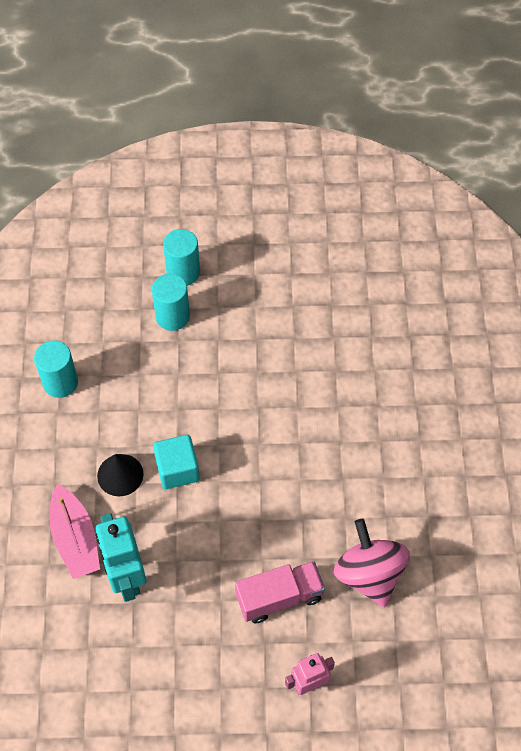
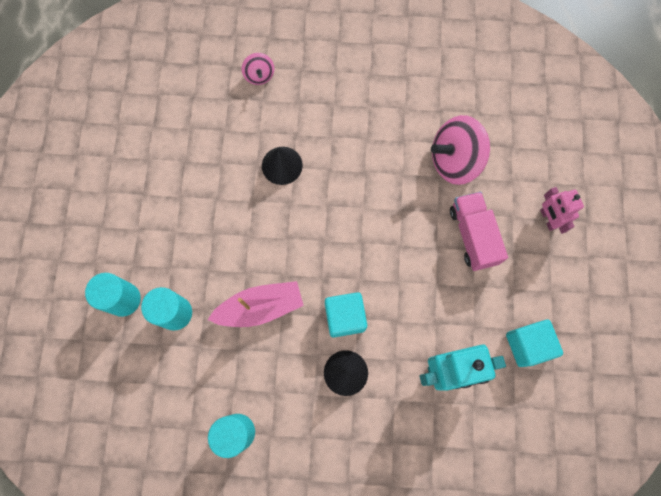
camera: 85 degrees left, 15 degrees up
(75, 539) = (409, 418): pink boat -> pink boat (260, 307)
(157, 660) = (527, 345): none -> turquoise cube
(339, 395) = (282, 165): none -> black cone
(442, 362) = (259, 75): none -> pink spinning top

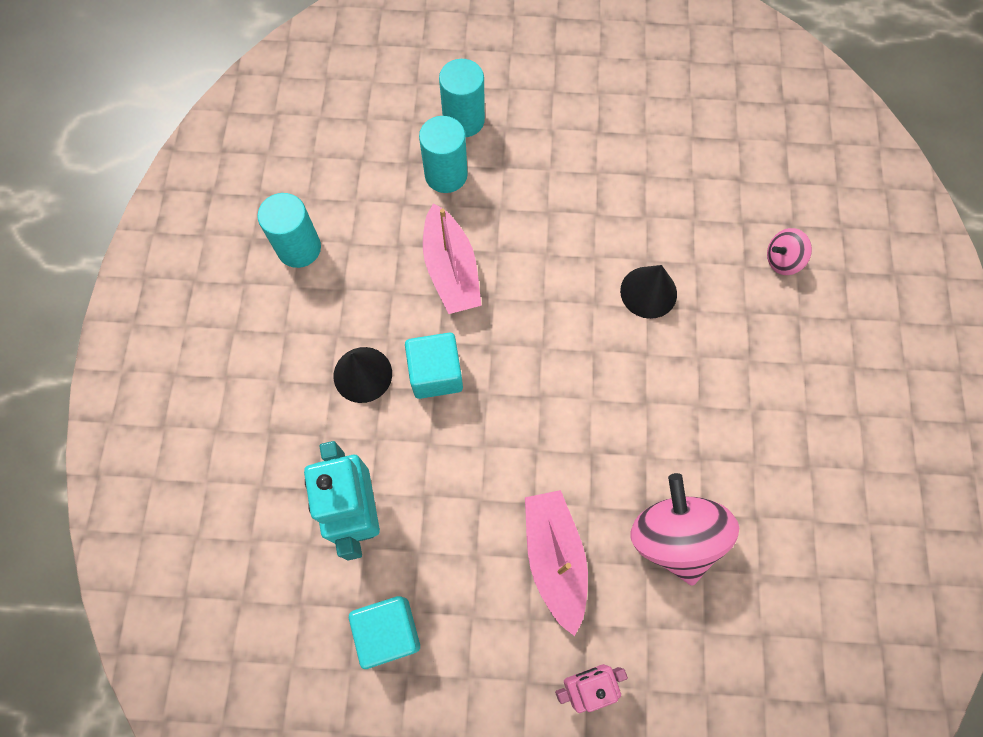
camera: 90 degrees right, 5 degrees down
(473, 236) = (554, 558): pink truck -> pink boat

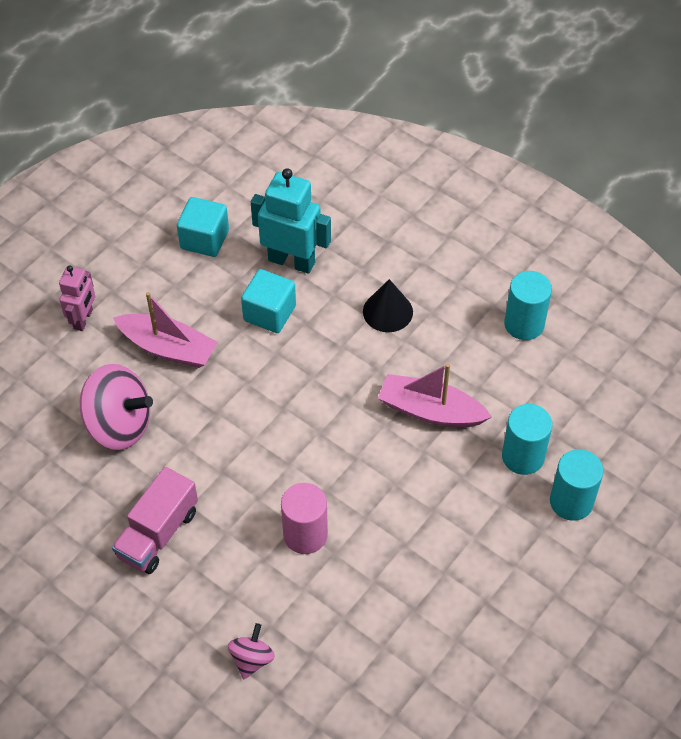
camera: 125 degrees right, 15 degrees down
(436, 374) = (353, 354): turquoise cube -> turquoise cube (269, 313)
(648, 292) = (305, 535): black cone -> pink cylinder
(746, 412) = (158, 533): none -> pink truck

